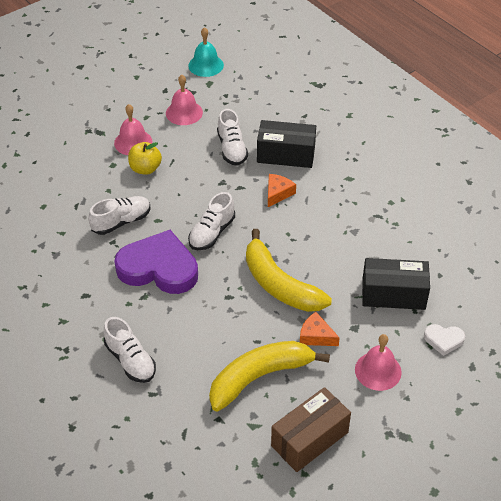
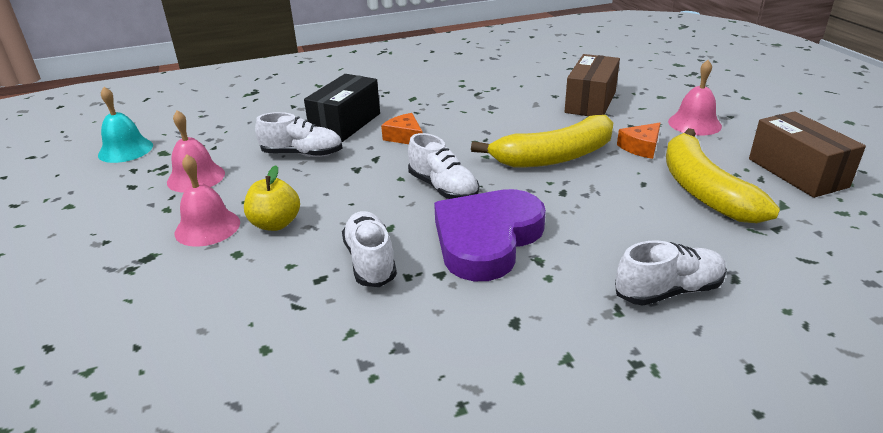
camera: 70 degrees left, 15 degrees down
(393, 294) = (590, 102): black box -> brown box
(443, 340) = (656, 90): white heart -> none

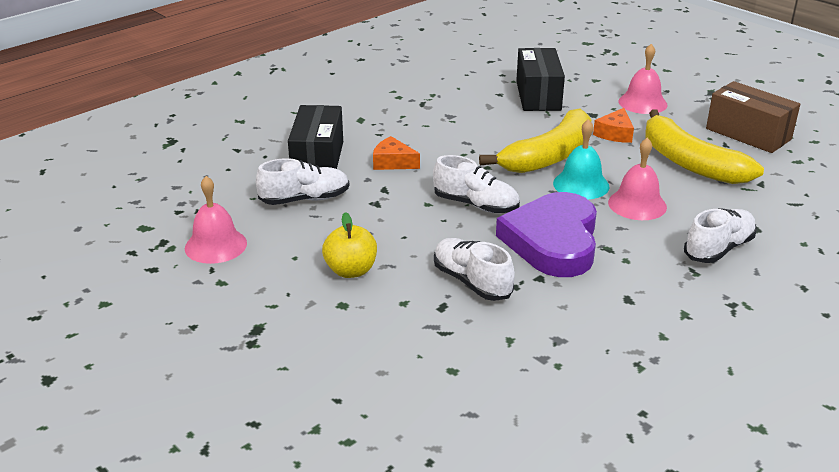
camera: 25 degrees left, 0 degrees up
(125, 150) = (94, 233): turquoise bell -> turquoise bell (581, 184)
(207, 227) = (286, 289): pink bell -> pink bell (637, 204)
(590, 102) = (538, 95): brown box -> black box

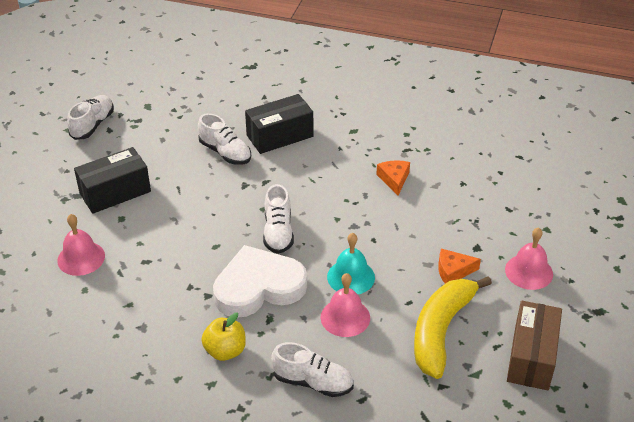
camera: 60 degrees right, 10 degrees up
(216, 245) = (148, 141): pink bell -> pink bell (81, 258)
(351, 271) = (158, 207): yellow apple -> yellow apple (225, 351)
(393, 162) = (304, 171): orange cheese -> orange cheese (394, 179)
(472, 282) = (181, 264): white shoe -> white shoe (93, 125)
(538, 95) = (480, 205): black box -> black box (115, 192)
(549, 156) = (381, 245): yellow banana -> none
(553, 241) = (258, 287): purple heart -> white heart

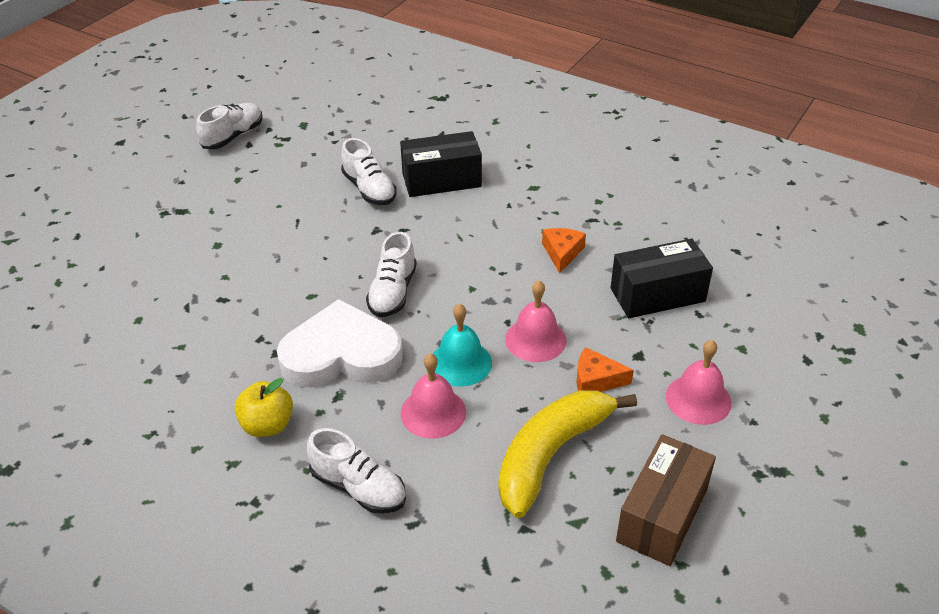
camera: 15 degrees right, 0 degrees up
(81, 258) = (151, 282): pink bell -> pink bell (535, 339)
(115, 192) = (223, 214): black box -> black box (657, 294)

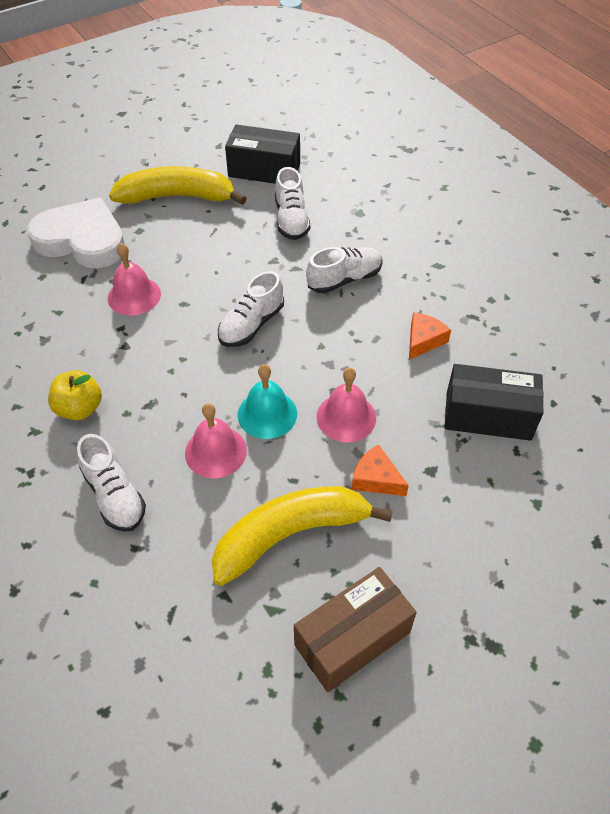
camera: 25 degrees right, 10 degrees up
(233, 136) = (210, 134): white shoe -> white shoe (344, 279)
(237, 202) = (177, 197): none -> yellow banana
(341, 354) = (175, 367): white heart -> white heart (82, 240)
(441, 180) = (359, 231): black box -> black box (264, 170)
(698, 399) = (460, 538): pink bell -> pink bell (134, 296)

